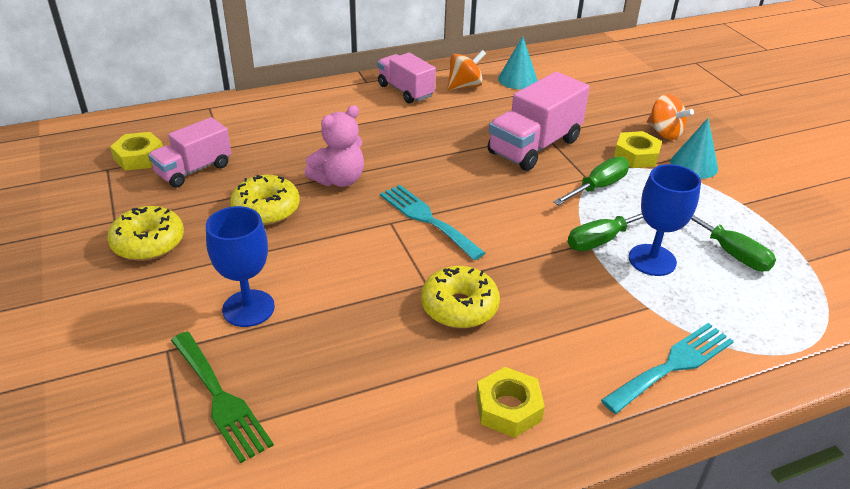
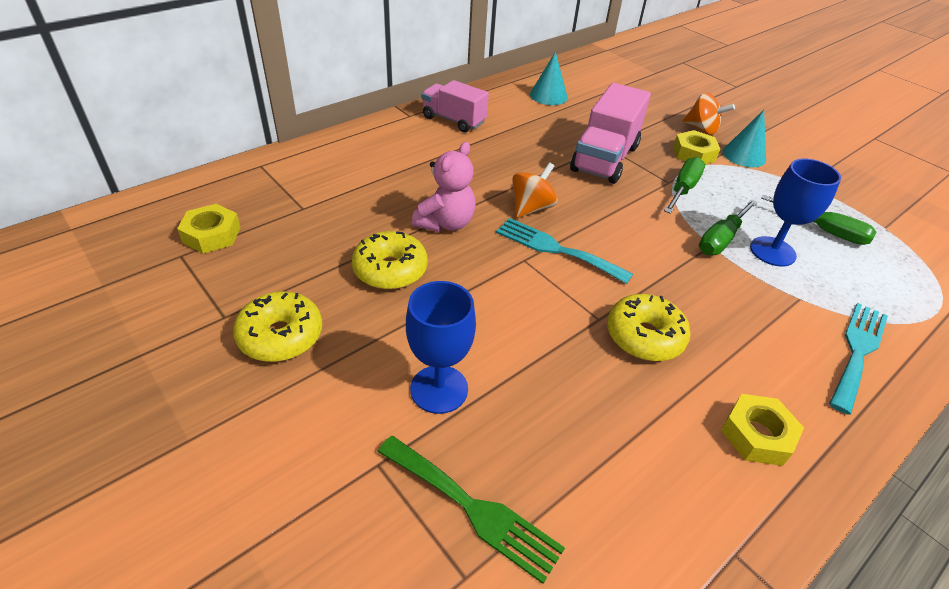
camera: 20 degrees left, 5 degrees up
(194, 170) = (284, 239): pink truck -> none
(465, 86) = (505, 108): orange spinning top -> orange spinning top (531, 208)

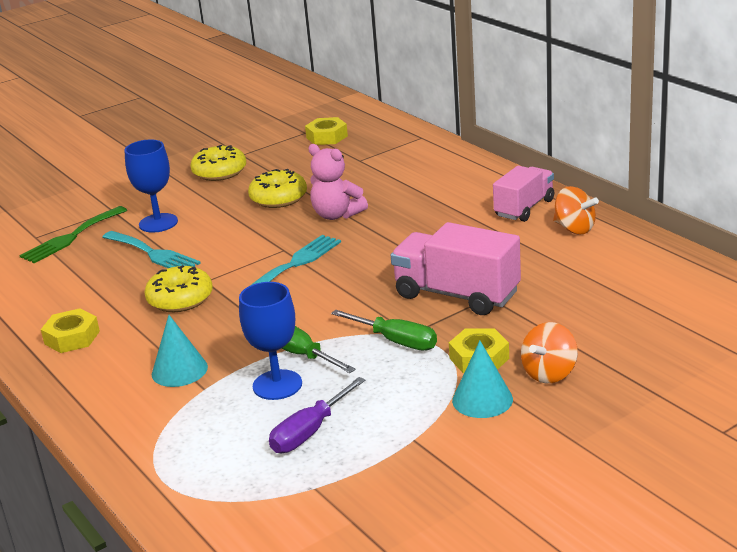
camera: 100 degrees right, 15 degrees down
(531, 208) = (359, 252): orange spinning top -> orange spinning top (574, 229)
(548, 96) = (609, 262): turquoise cone -> turquoise cone (179, 370)
(824, 231) = (310, 431): green screwdriver -> purple screwdriver
(857, 351) = (129, 407): turquoise fork -> turquoise fork (153, 253)

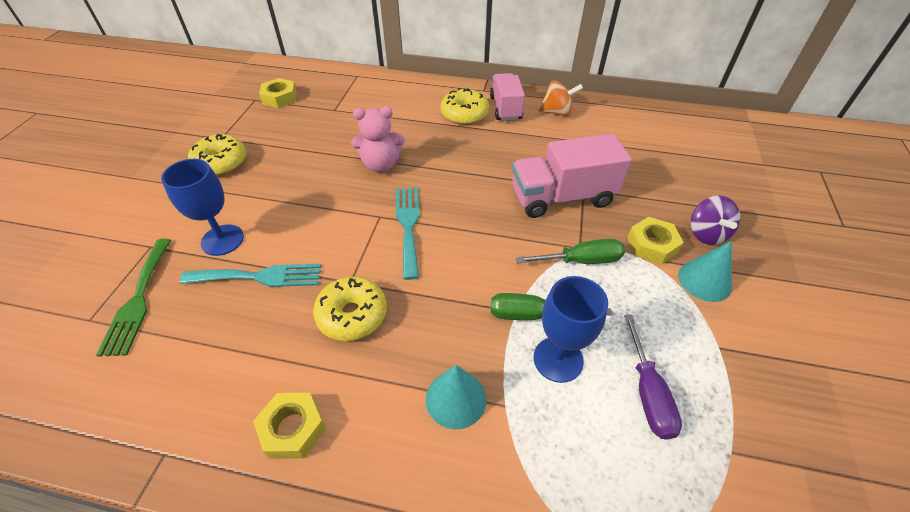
camera: 45 degrees left, 20 degrees up
(278, 198) = (311, 168): yellow donut -> yellow donut (464, 114)
(549, 373) = (706, 234): orange spinning top -> purple spinning top

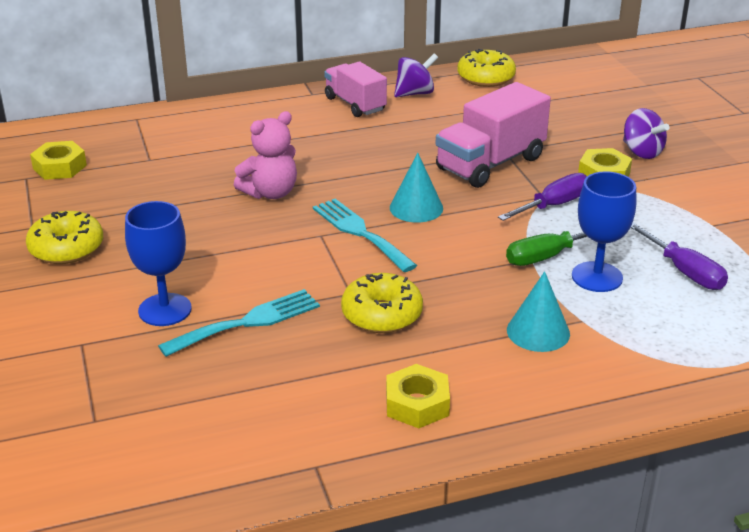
camera: 30 degrees left, 15 degrees down
(138, 300) = (131, 386): green fork -> none
(464, 114) = (315, 122): yellow donut -> yellow donut (486, 78)
(557, 112) = (415, 93): orange spinning top -> purple spinning top
(580, 261) = (553, 205): green screwdriver -> purple screwdriver
(704, 281) = (667, 185): turquoise cone -> turquoise cone (416, 208)

